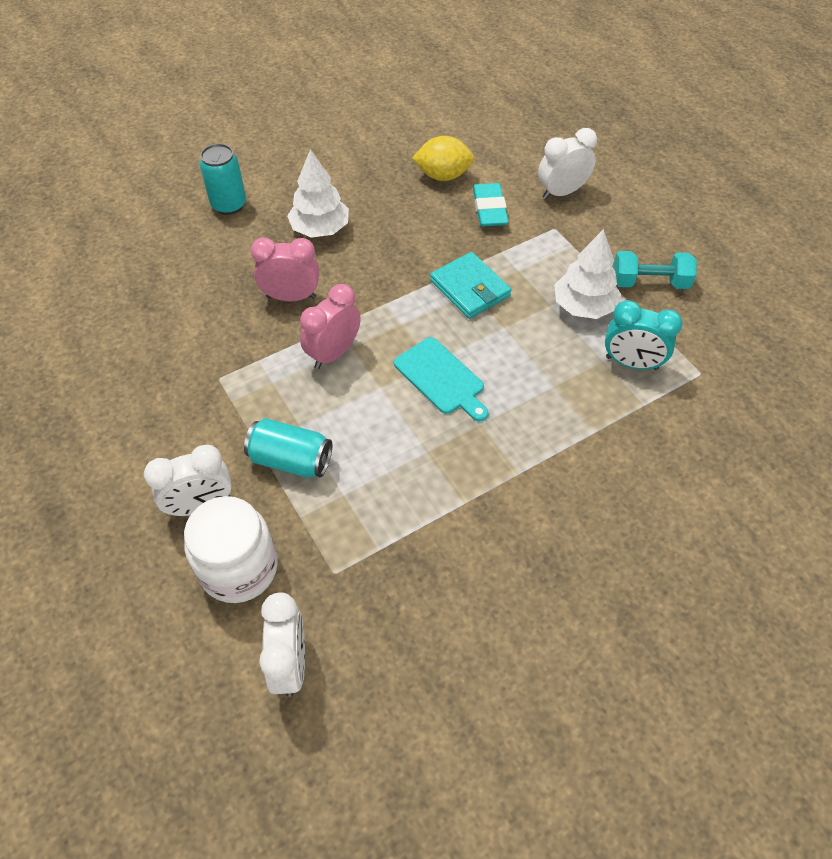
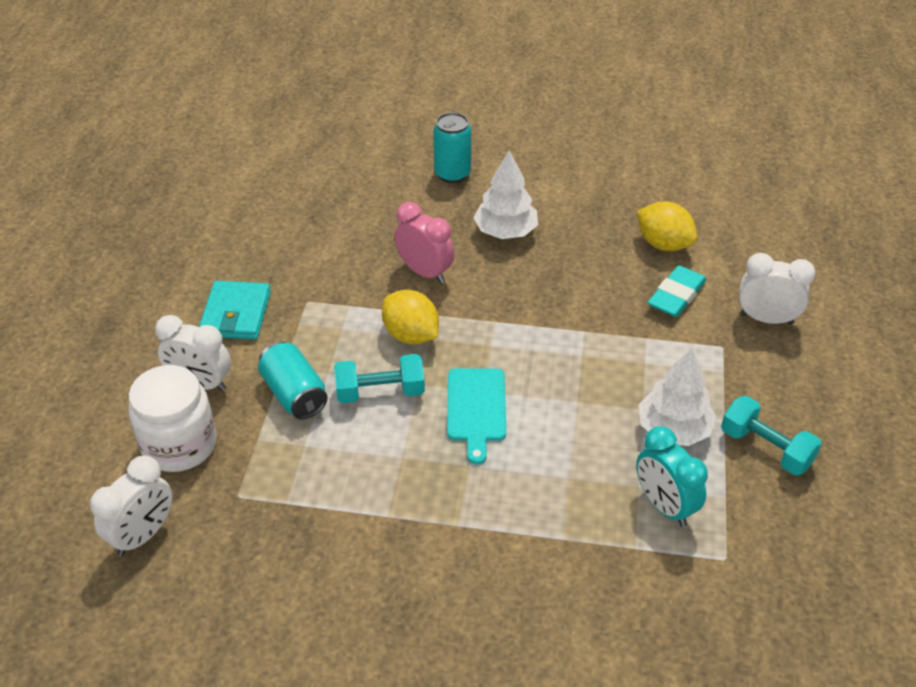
camera: 40 degrees right, 10 degrees down
(333, 353) = (411, 335): pink clock -> yellow lemon
(357, 413) = (380, 392): none -> turquoise dumbbell
(470, 288) = (582, 352): turquoise wallet -> turquoise wallet (236, 314)

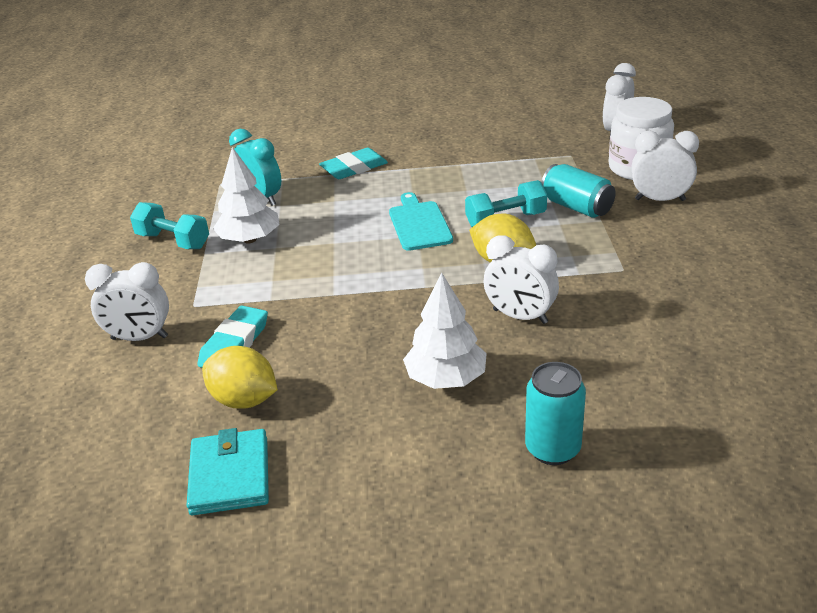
camera: 170 degrees right, 10 degrees down
(236, 314) = (682, 248): turquoise wallet -> turquoise wallet (230, 476)
(425, 272) = (520, 316): pink clock -> white clock
(533, 544) = (354, 168): none -> turquoise eraser

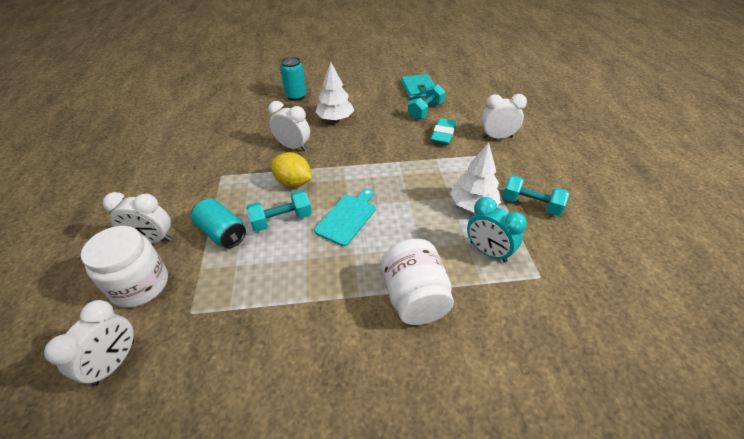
camera: 175 degrees right, 10 degrees up
(244, 400) = (425, 111): yellow lemon -> turquoise dumbbell
(354, 168) = (414, 297): turquoise eraser -> white jar
(419, 224) = (347, 217): turquoise cutting board -> turquoise cutting board turned 135 degrees counterclockwise

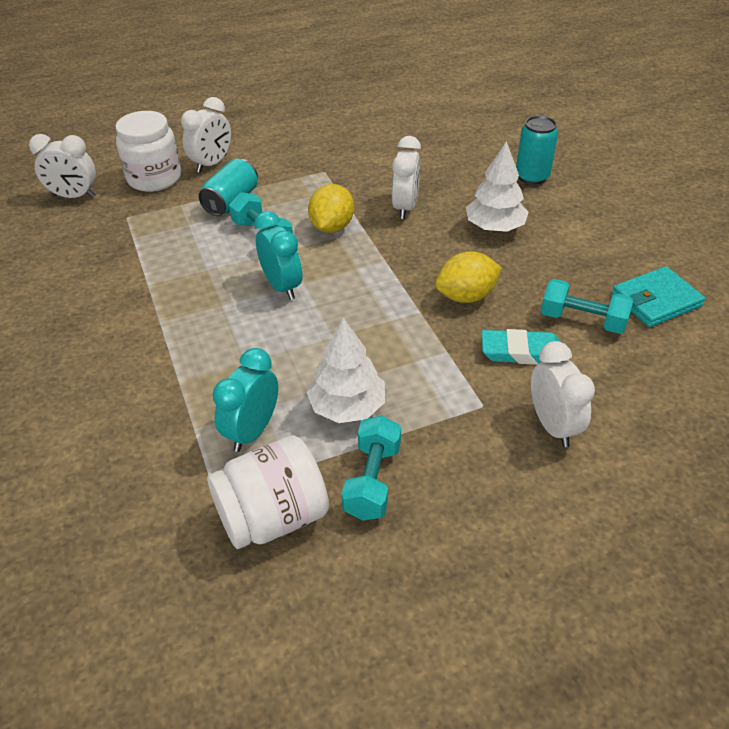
camera: 75 degrees right, 0 degrees up
(152, 239) = (212, 164): white clock -> white clock turned 135 degrees counterclockwise
(347, 217) = (282, 286): turquoise cutting board -> turquoise clock
(392, 142) = (466, 296): none -> yellow lemon
(414, 297) = (163, 367): white jar -> white jar (273, 516)

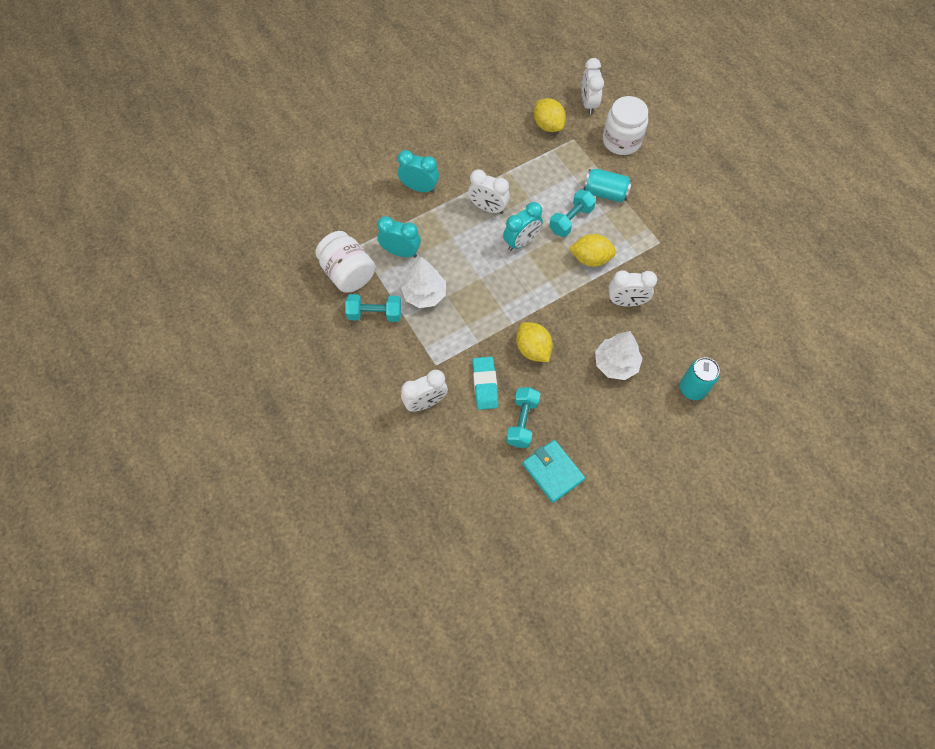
camera: 80 degrees right, 20 degrees up
(88, 236) = (548, 125): none -> yellow lemon
(127, 392) = (419, 188): none -> turquoise clock
(212, 164) = (649, 169): white clock -> white clock (488, 208)

